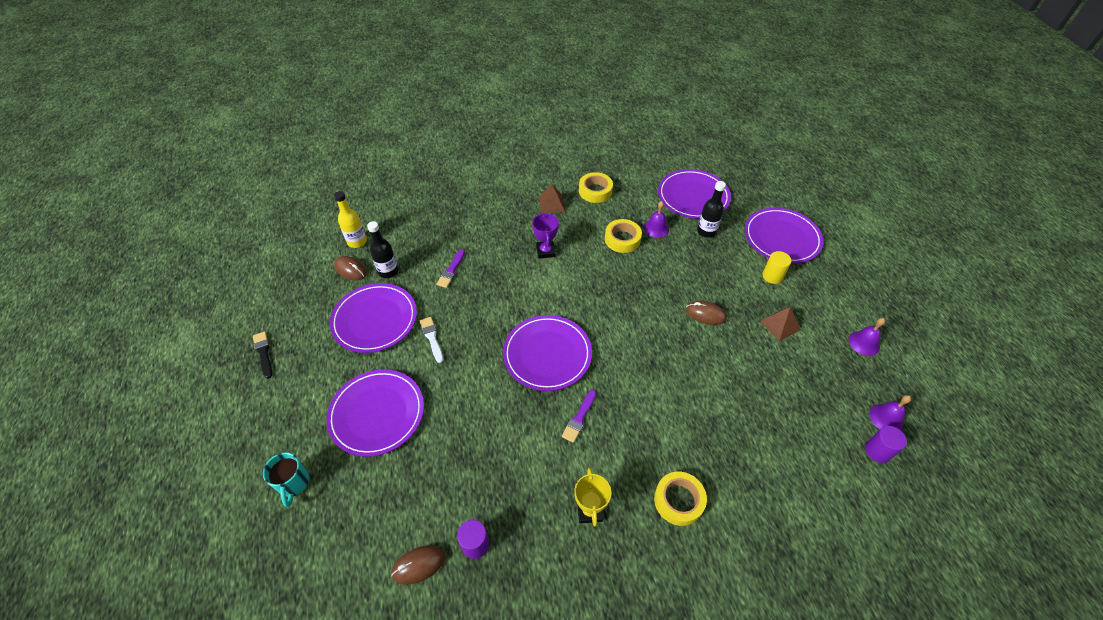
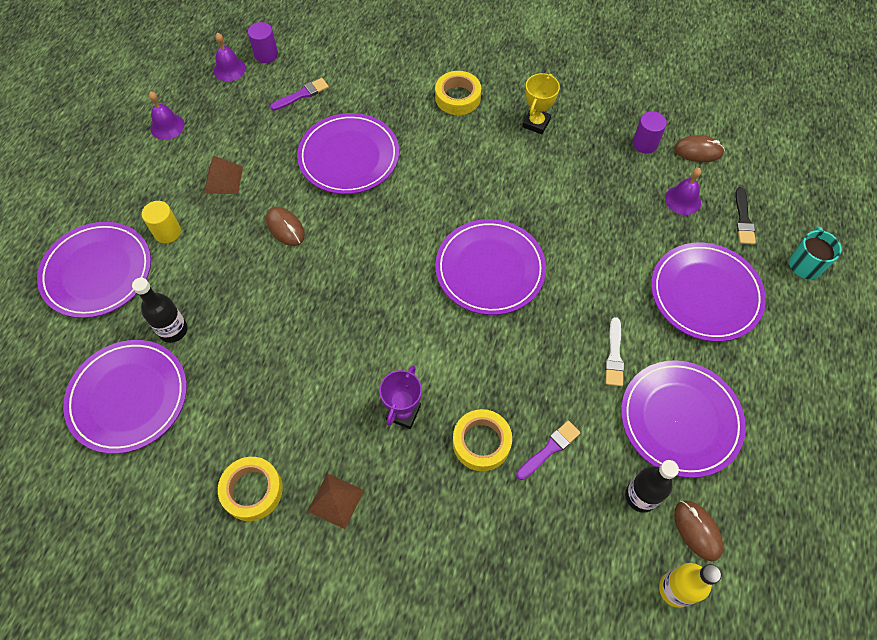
camera: 150 degrees left, 10 degrees up
(263, 353) = (837, 441): black brush -> black brush (743, 219)
(579, 418) = (497, 193): purple brush -> purple brush (302, 94)
(622, 239) = (288, 377): yellow tape -> yellow tape (481, 442)
(656, 228) = (229, 370): purple bell -> purple bell (683, 200)
(715, 389) = (349, 156): none -> purple plate

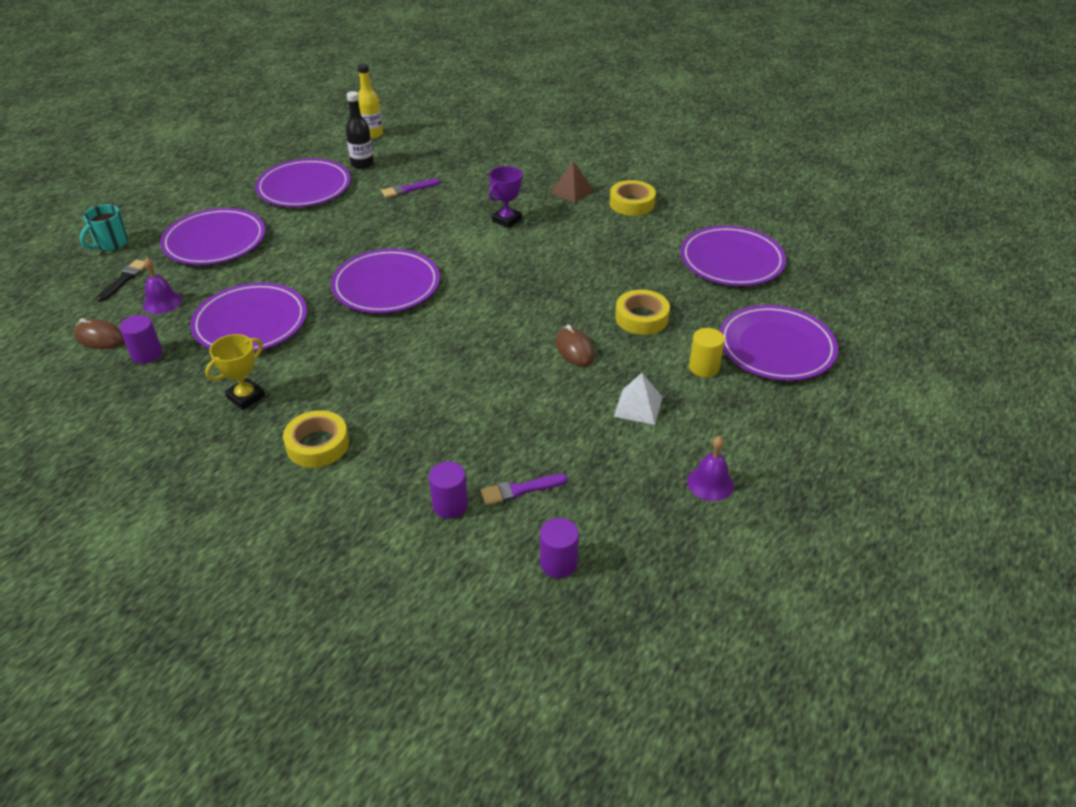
camera: 165 degrees left, 20 degrees down
(173, 330) = (694, 293): black bottle -> none
(223, 179) = (638, 406): brown pyramid -> white pyramid
(229, 69) = (618, 550): purple bell -> none
(346, 75) = (450, 505): none -> purple cylinder
(349, 156) = (483, 403): purple plate -> purple plate (250, 322)
(481, 442) = (455, 199): yellow tape -> yellow tape (641, 318)
(614, 355) = (322, 221): white brush -> none
(697, 530) = (338, 149): brown mouse -> none

